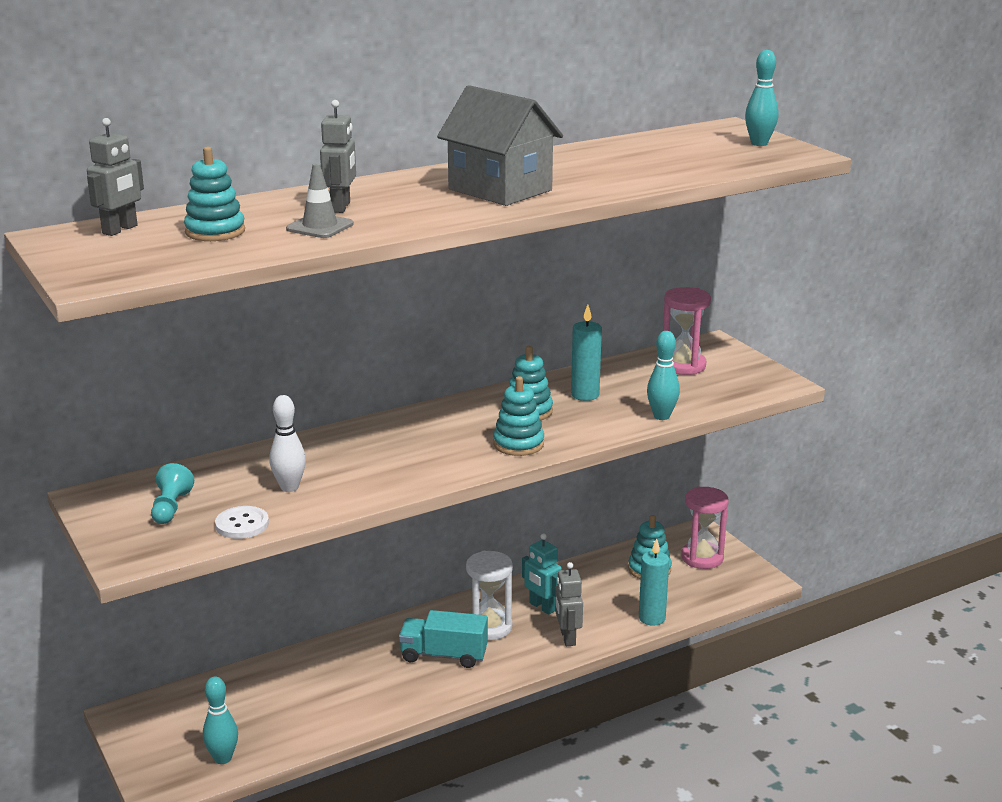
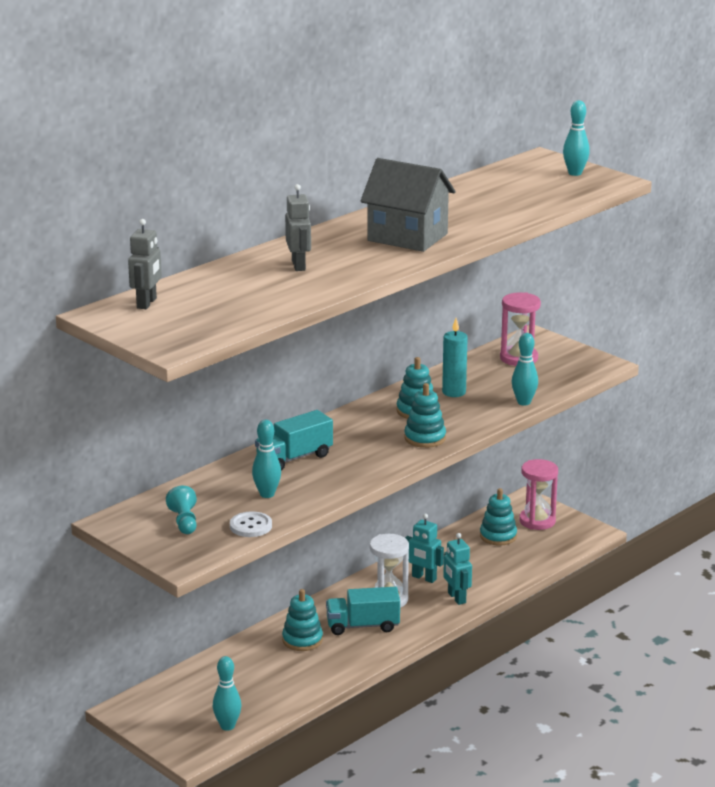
camera: 15 degrees left, 0 degrees up
(215, 231) = (222, 297): turquoise stacking toy -> turquoise stacking toy (302, 640)
(289, 487) = (267, 494): white bowling pin -> turquoise bowling pin
(320, 227) = (299, 284): grey traffic cone -> none
(351, 448) = (294, 458): none -> turquoise truck
(567, 637) = (456, 598): grey robot -> turquoise robot
(652, 618) = (517, 573): turquoise candle -> none

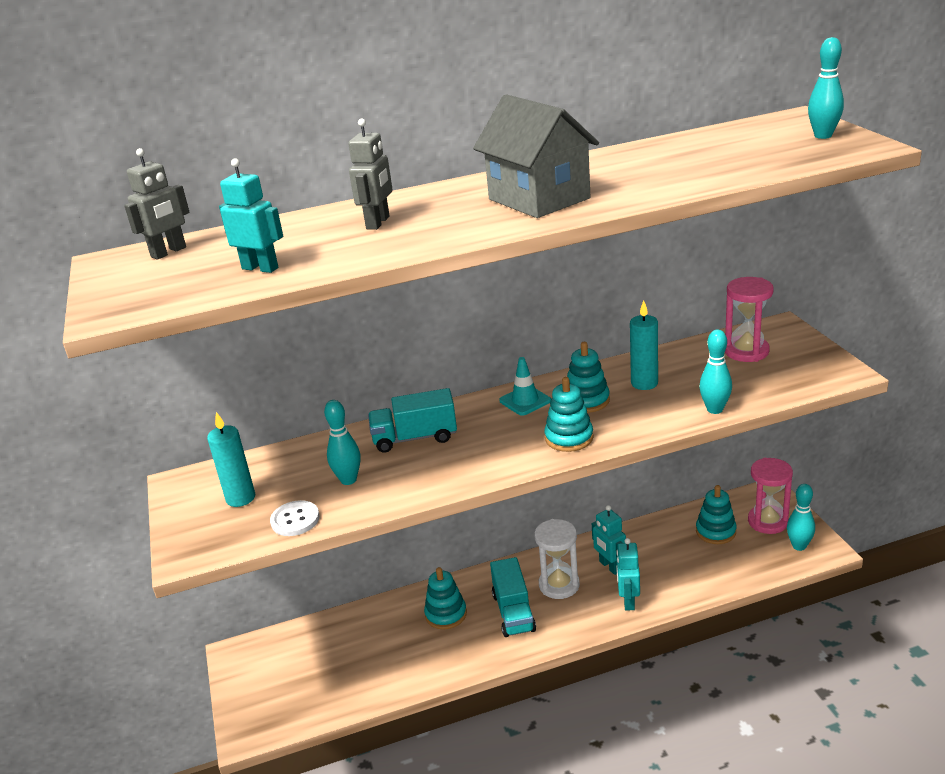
camera: 30 degrees right, 5 degrees up
(184, 522) = (240, 498): turquoise pawn -> turquoise candle
(227, 726) = (304, 706): turquoise bowling pin -> turquoise bowling pin (799, 546)
(249, 306) = (260, 268): none -> turquoise robot
(363, 626) = (513, 612): turquoise truck -> turquoise truck turned 120 degrees counterclockwise
(364, 418) = (525, 401): none -> turquoise traffic cone

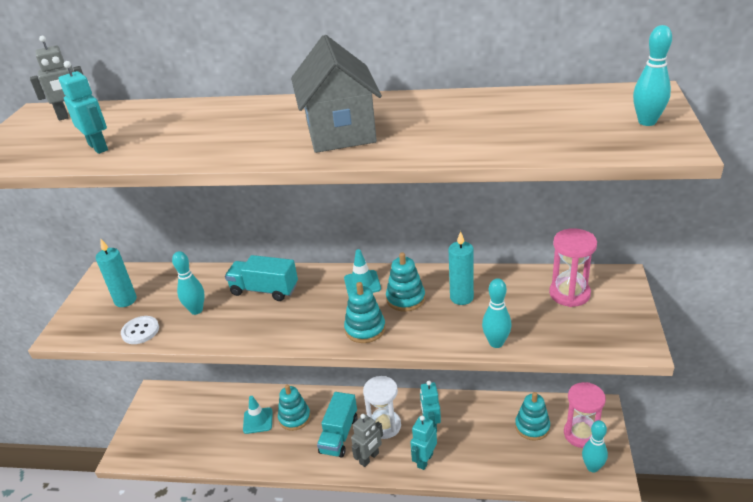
camera: 25 degrees right, 5 degrees up
(378, 223) = (213, 125): grey robot -> grey robot (369, 458)
(401, 633) = (258, 420): none -> turquoise traffic cone

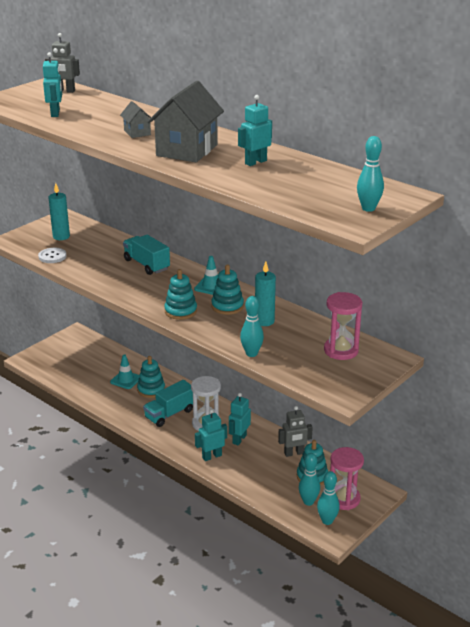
camera: 30 degrees right, 5 degrees down
(196, 310) = (95, 259): turquoise bowling pin -> turquoise bowling pin (308, 502)
(245, 133) = (137, 132): none -> grey house
(369, 458) = (176, 436): grey robot -> grey robot (294, 453)
(440, 117) = (255, 162): none -> turquoise robot

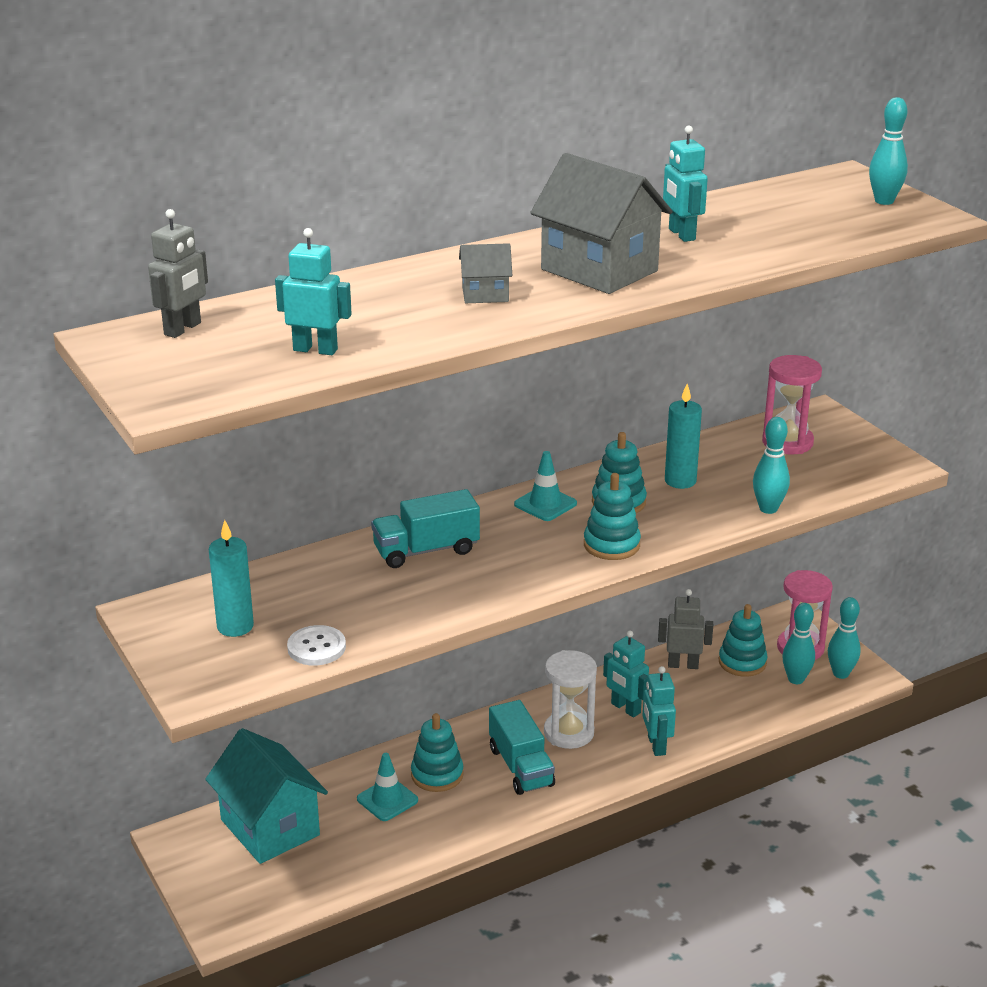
camera: 70 degrees left, 0 degrees up
(93, 354) = (270, 827): none -> turquoise house
(294, 453) = (683, 665): grey robot -> grey robot turned 90 degrees counterclockwise

